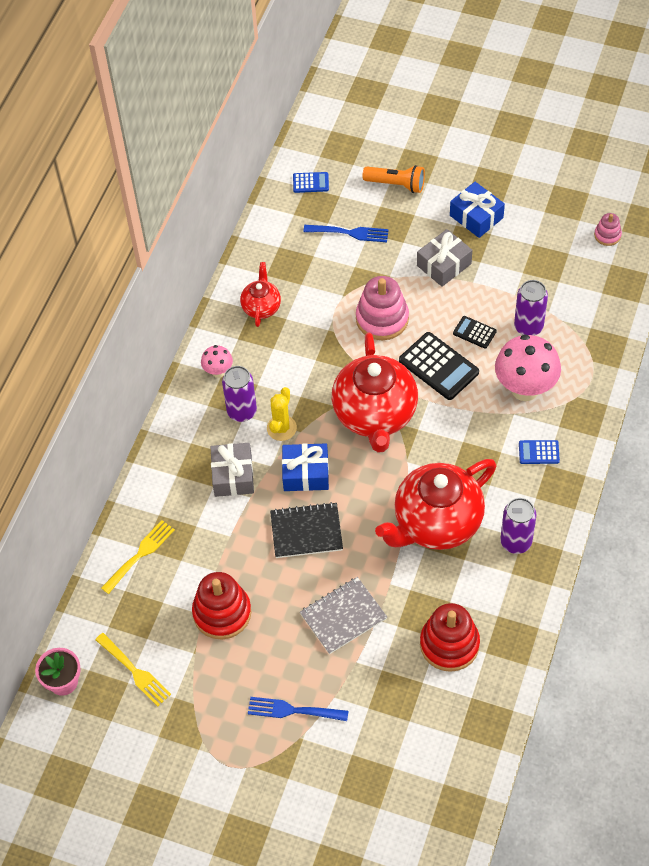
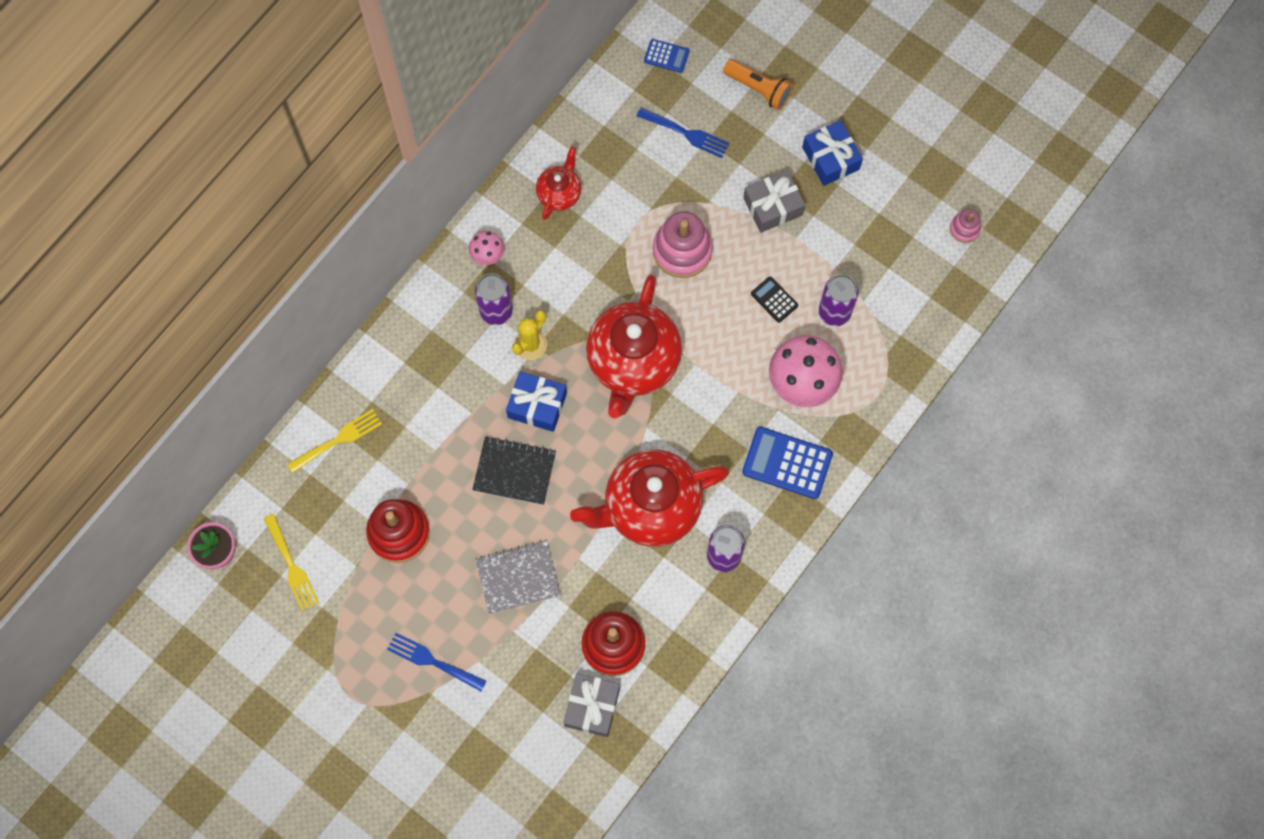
camera: 15 degrees right, 15 degrees up
(233, 475) = (462, 382): grey gift -> grey gift (592, 707)
(438, 366) = (721, 327): black calculator -> none
(538, 452) = (787, 463): blue calculator -> blue calculator, size x1.85

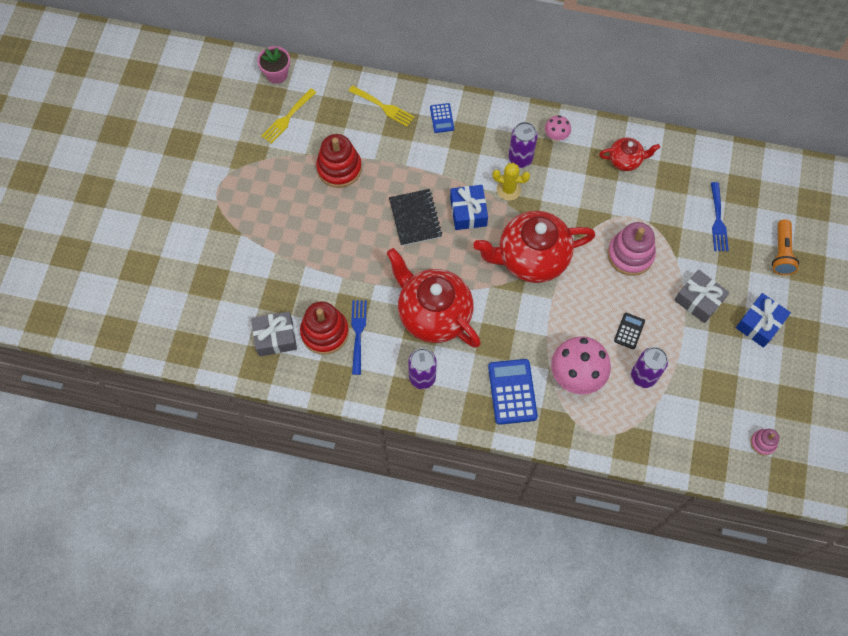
camera: 65 degrees right, 5 degrees down
(432, 661) = (262, 226): blue fork -> blue fork (358, 333)
(518, 578) = (343, 252): grey notebook -> none
(666, 56) = (767, 183): blue calculator -> blue calculator (442, 118)

